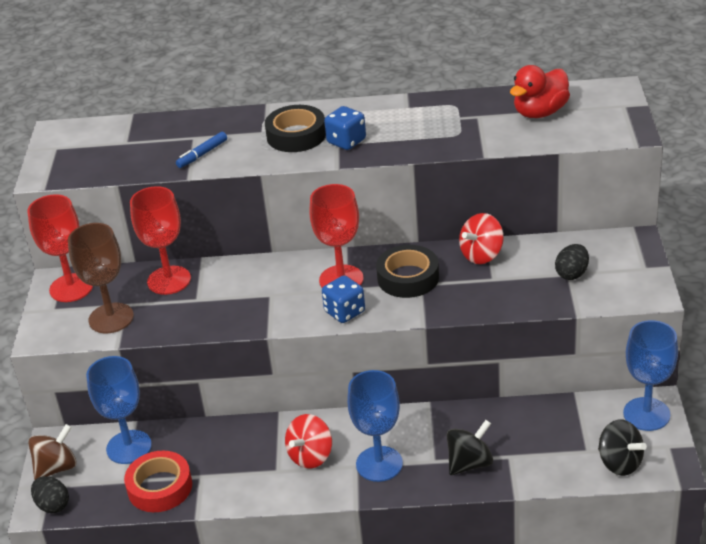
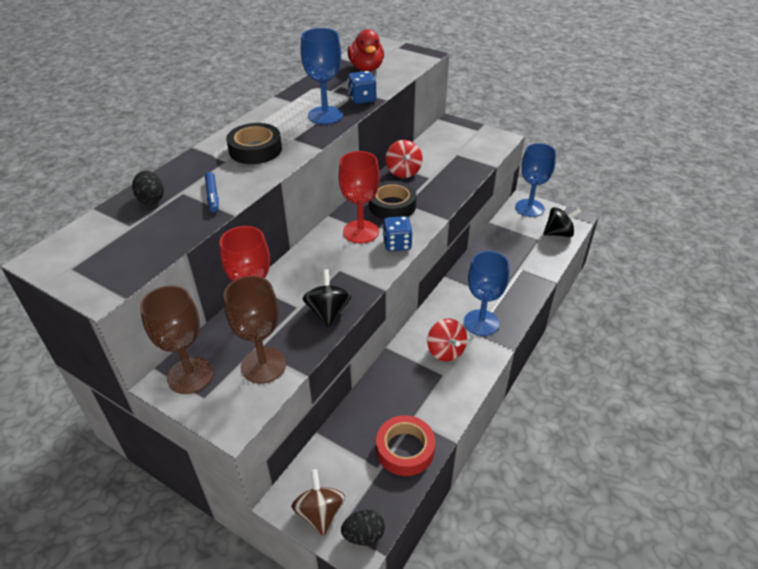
camera: 60 degrees left, 5 degrees up
(71, 288) = (190, 375): red goblet -> brown goblet
(129, 447) = (342, 450): blue goblet -> blue goblet (325, 115)
(346, 141) = (295, 135): blue dice -> blue dice (362, 99)
(469, 463) = (513, 285): black spinning top -> black spinning top (328, 312)
(572, 274) = (457, 152): black egg -> black egg (151, 199)

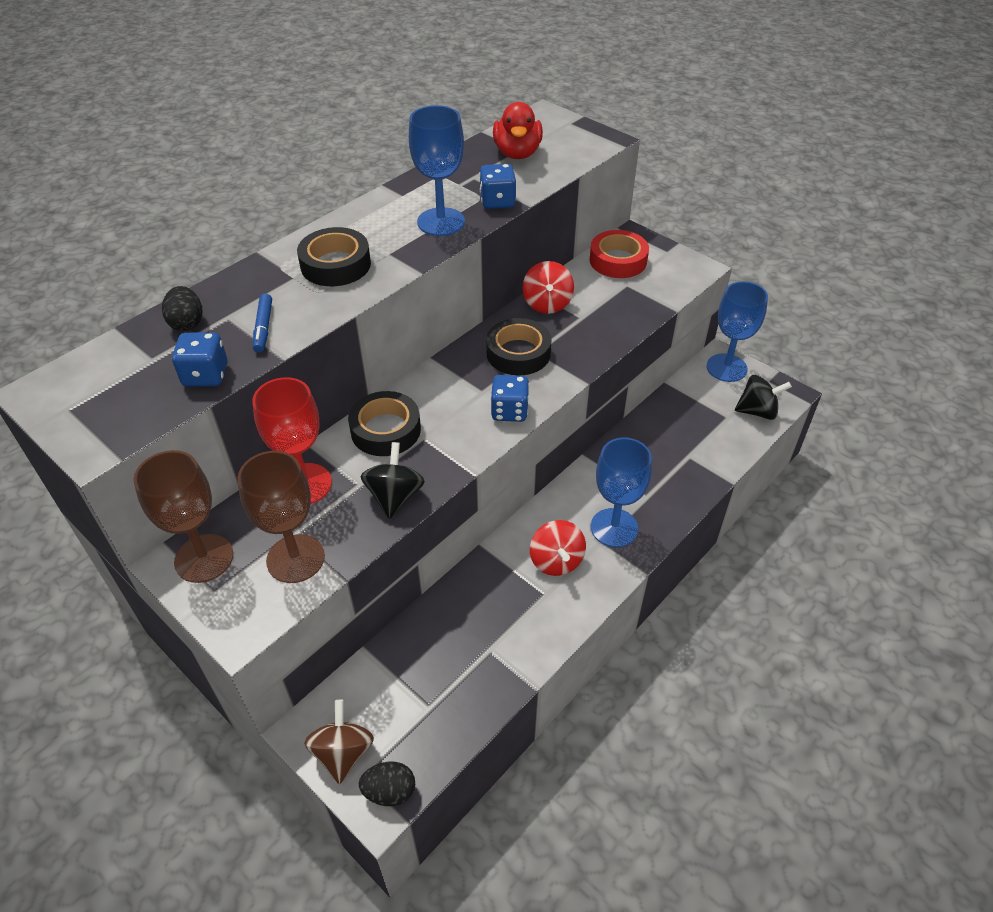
camera: 10 degrees right, 5 degrees up
(176, 232) = (206, 375): none -> blue dice
(308, 268) = (385, 430): none -> black tape
(361, 232) = (466, 386): red goblet -> none
(405, 449) = (469, 688): red tape -> red tape (618, 260)

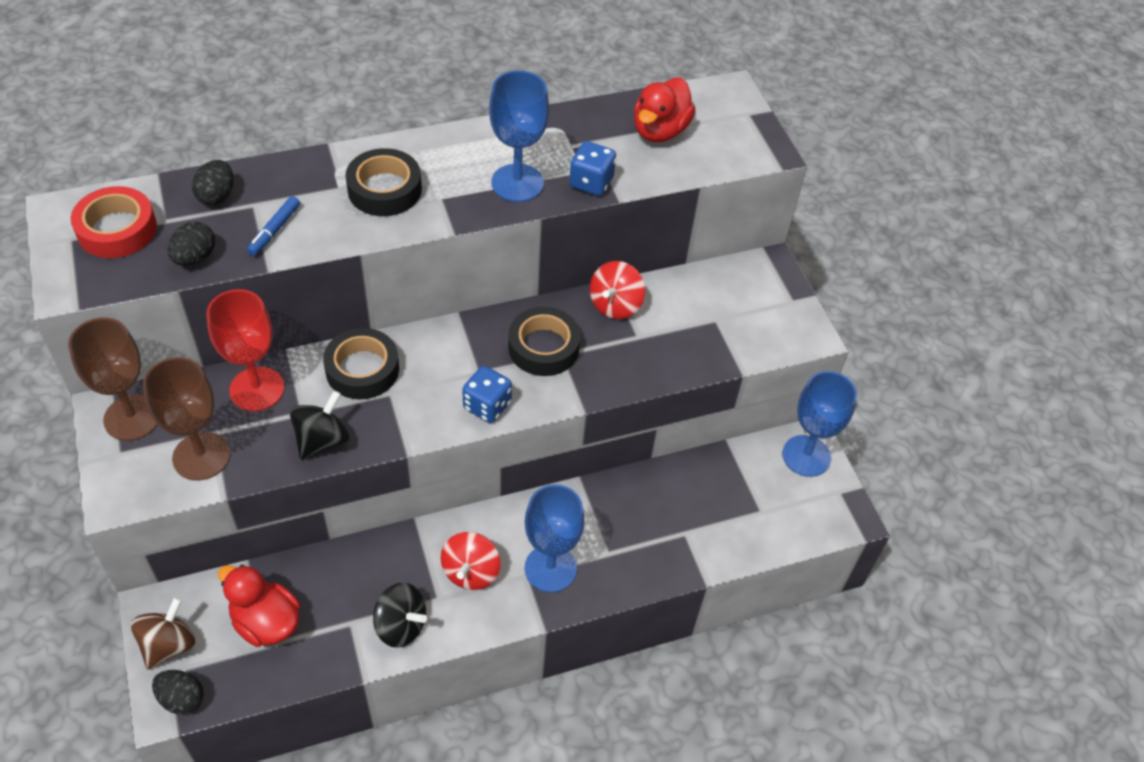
camera: 25 degrees right, 5 degrees up
(206, 375) = (195, 257): blue dice -> black egg
(417, 687) = (266, 622): none -> red duck
(618, 260) = (730, 287): red tape -> red tape (117, 229)
(757, 411) = (798, 521): black spinning top -> black spinning top (401, 625)

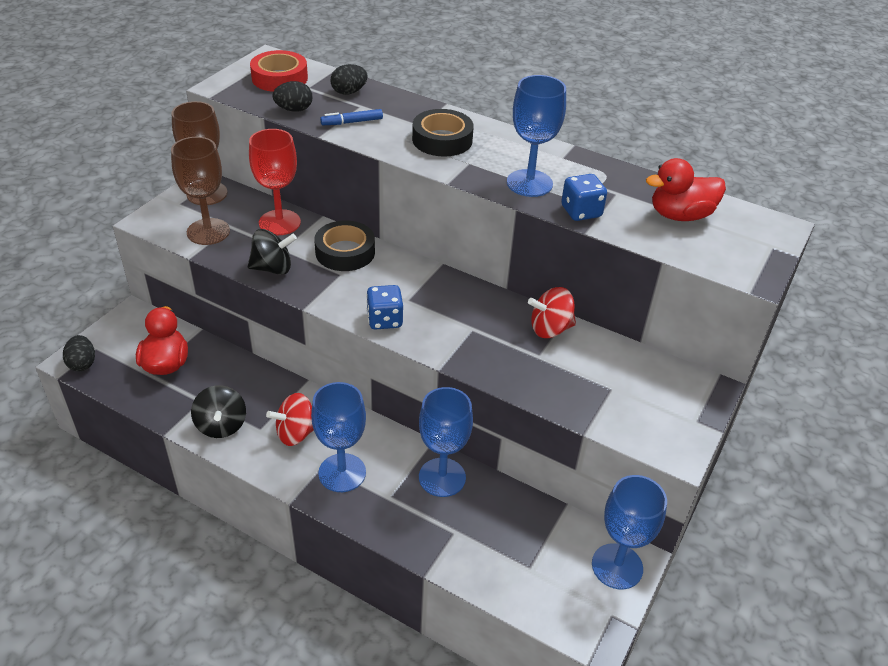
camera: 50 degrees right, 10 degrees down
(168, 644) = (114, 335): brown spinning top -> none
(543, 347) = (466, 317): black tape -> none
(624, 500) = (442, 477): none -> blue goblet

